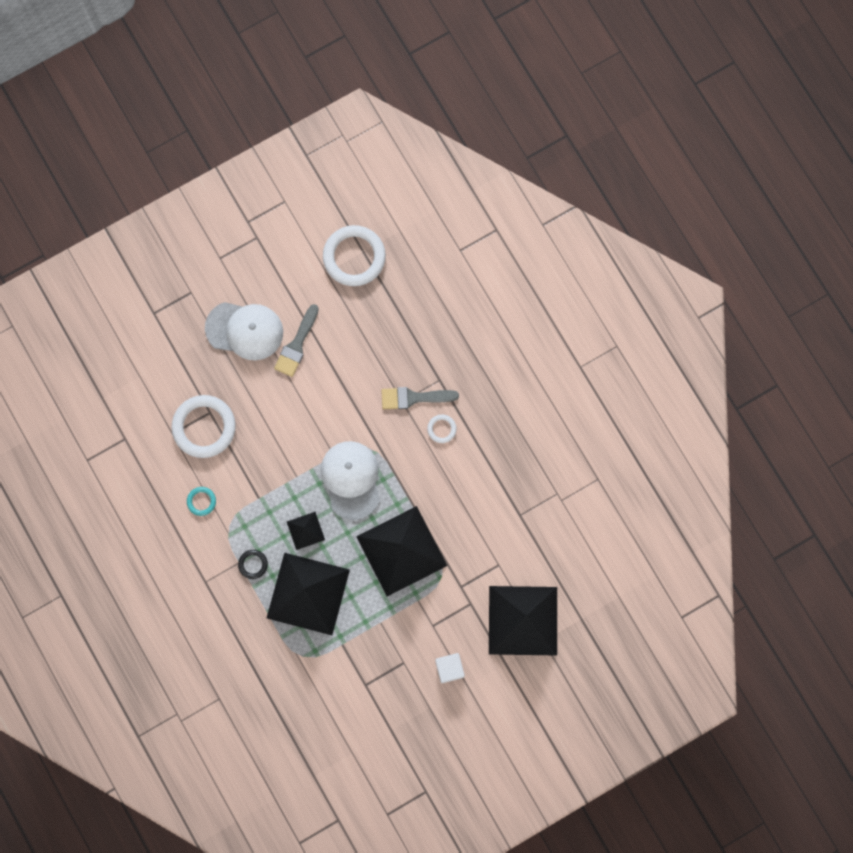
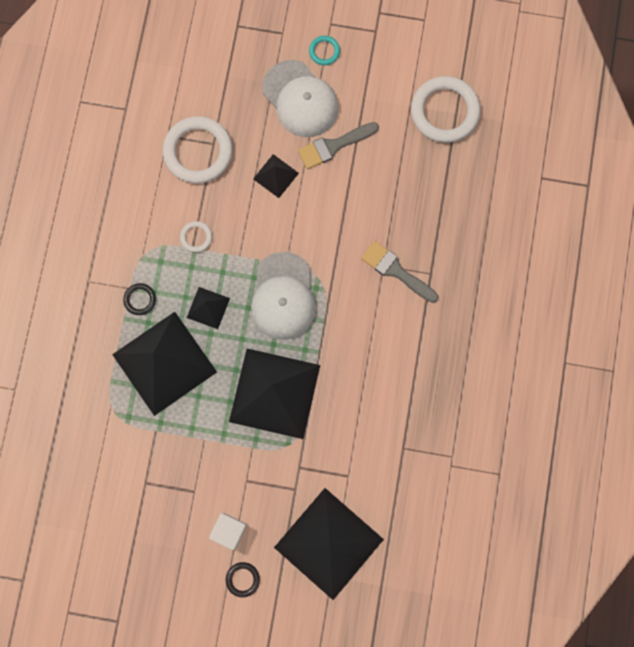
camera: 40 degrees right, 0 degrees up
(201, 501) = (143, 211): turquoise ring -> turquoise ring (324, 51)
(274, 399) = (275, 176): none -> black pyramid
(351, 479) = (283, 296): white cap -> white cap turned 150 degrees clockwise
(441, 429) = (397, 317): white ring -> white ring (196, 237)
(486, 692) = (242, 579): none -> black ring

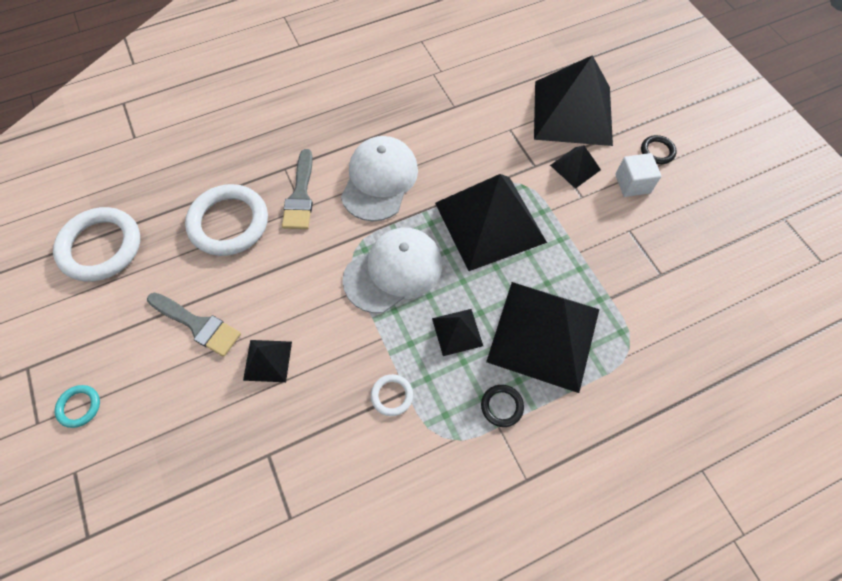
camera: 125 degrees left, 15 degrees down
(198, 152) = (289, 465): white ring -> white ring (229, 223)
(275, 498) = (575, 167): none -> black pyramid
(300, 99) = (157, 394): white cap -> white cap (379, 180)

